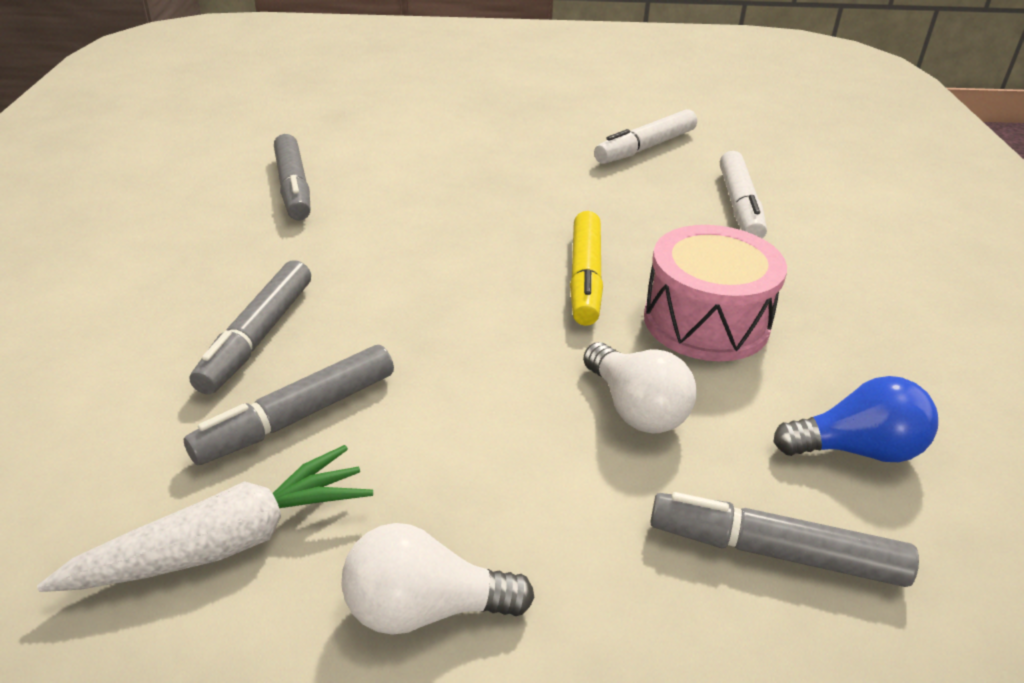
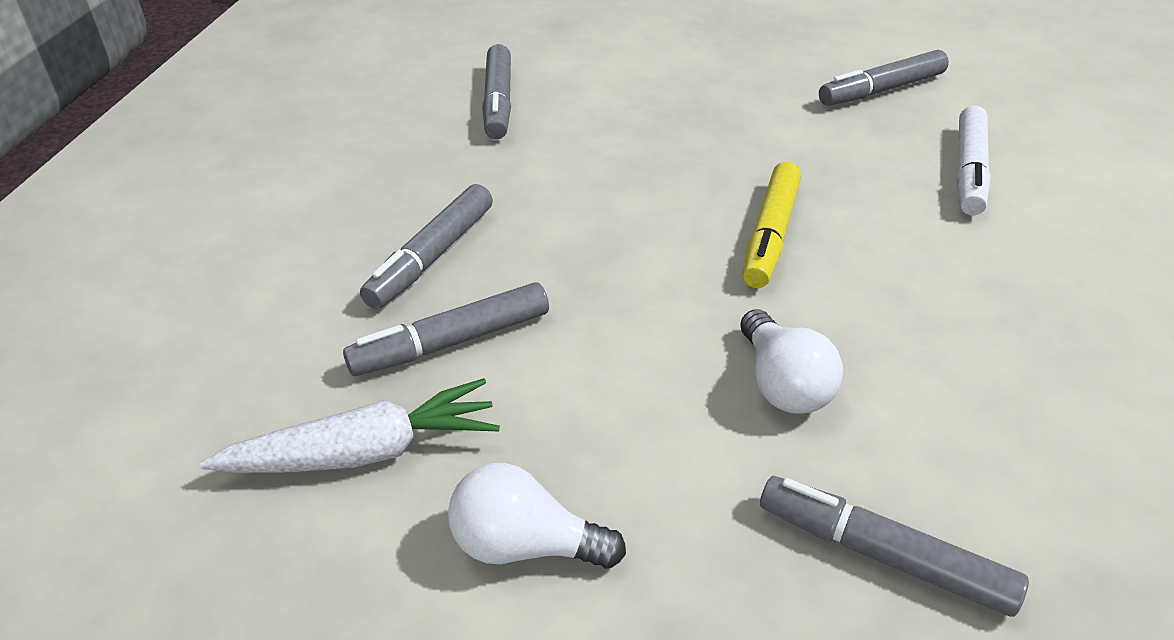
camera: 15 degrees right, 5 degrees up
(645, 147) = (881, 90): white marker -> grey marker
(706, 321) = (887, 300): pink drum -> none
(856, 449) = (1009, 464): blue light bulb -> none

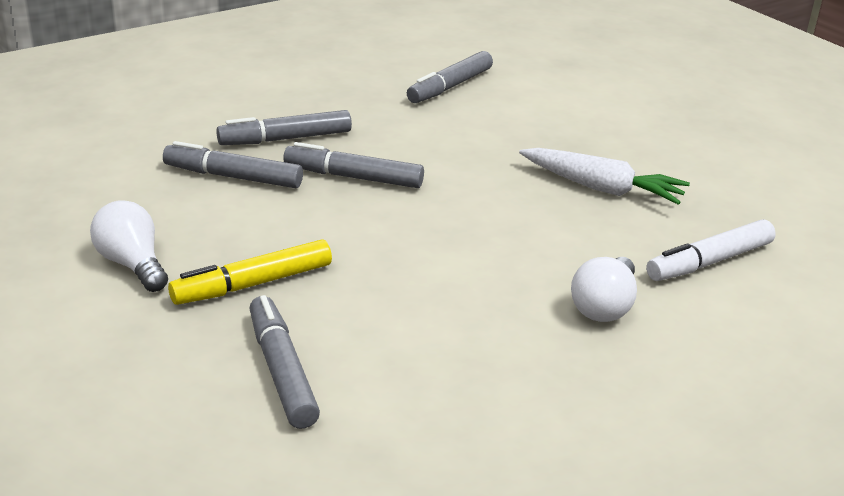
camera: 40 degrees right, 10 degrees down
(364, 452) = (126, 195): white carrot -> white carrot (601, 188)
(770, 235) = (493, 222): yellow marker -> yellow marker (253, 284)
(782, 384) = (365, 284): white light bulb -> white light bulb (604, 307)
(881, 90) = (738, 192): grey marker -> grey marker (353, 177)

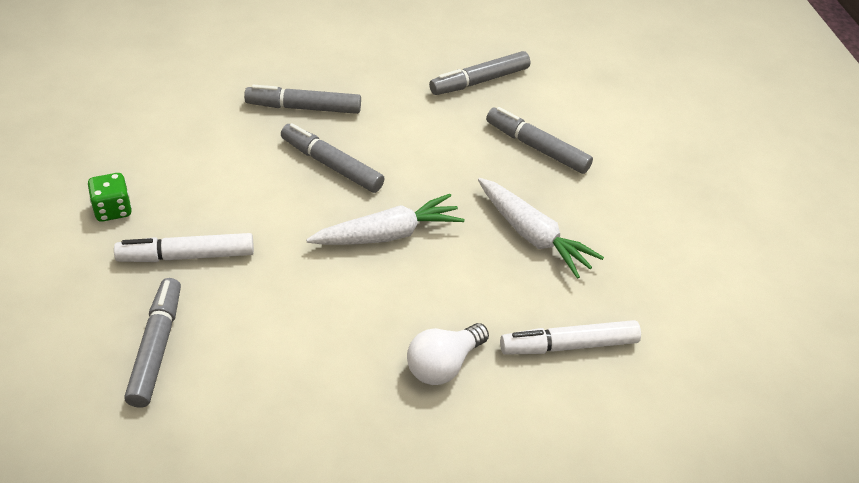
camera: 20 degrees right, 15 degrees up
(132, 264) = (113, 209): white light bulb -> green dice
(233, 177) = (238, 139): grey marker -> grey marker (536, 147)
(253, 284) = (186, 256): yellow marker -> white marker
(459, 218) = (387, 234): none -> white carrot

